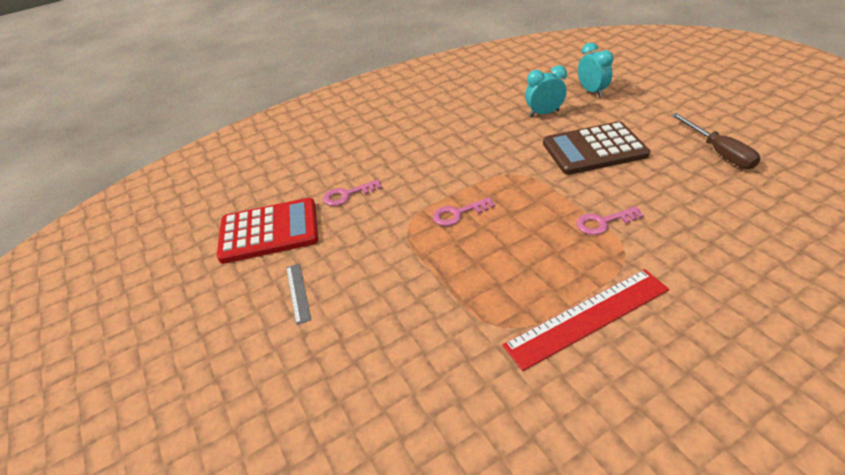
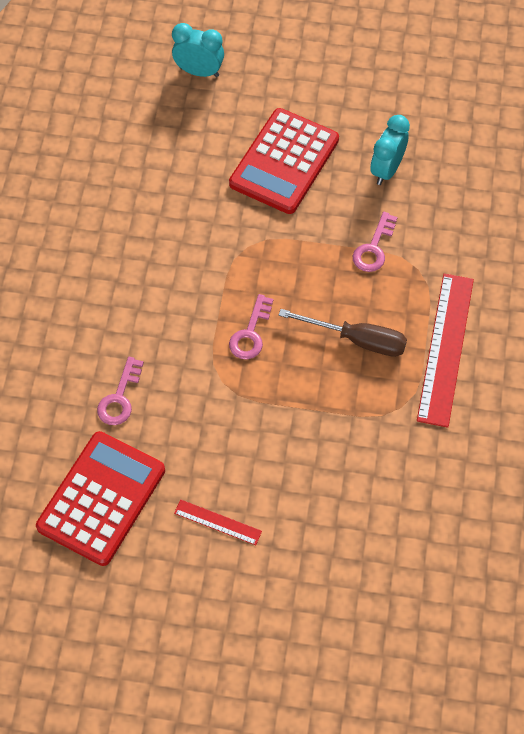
camera: 55 degrees left, 20 degrees up
(298, 292) = (217, 522): grey ruler -> red ruler
(544, 113) = (185, 141): turquoise clock -> turquoise clock (386, 170)
(594, 149) = (284, 162): brown calculator -> red calculator
(719, 152) = (388, 92): brown screwdriver -> brown screwdriver (357, 340)

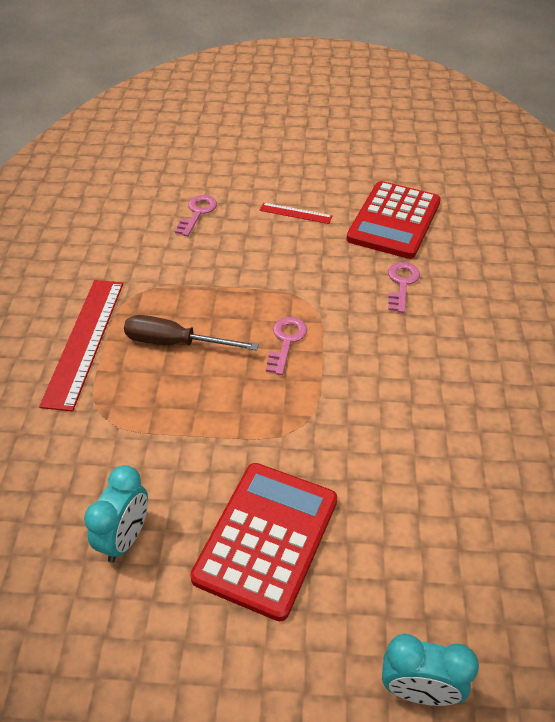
camera: 175 degrees right, 15 degrees down
(373, 248) = (151, 434): pink key -> pink key (197, 213)

